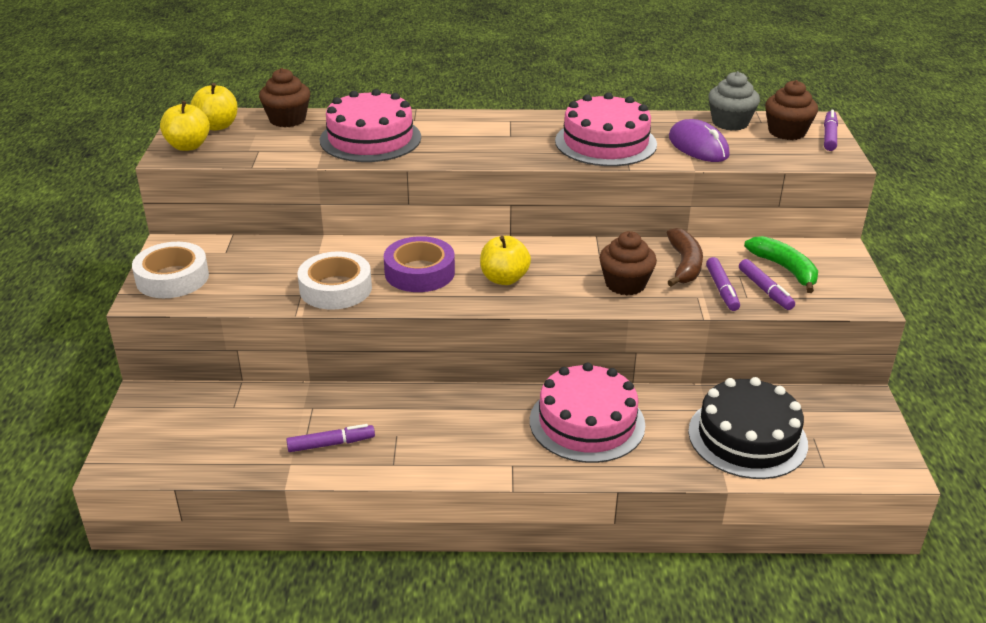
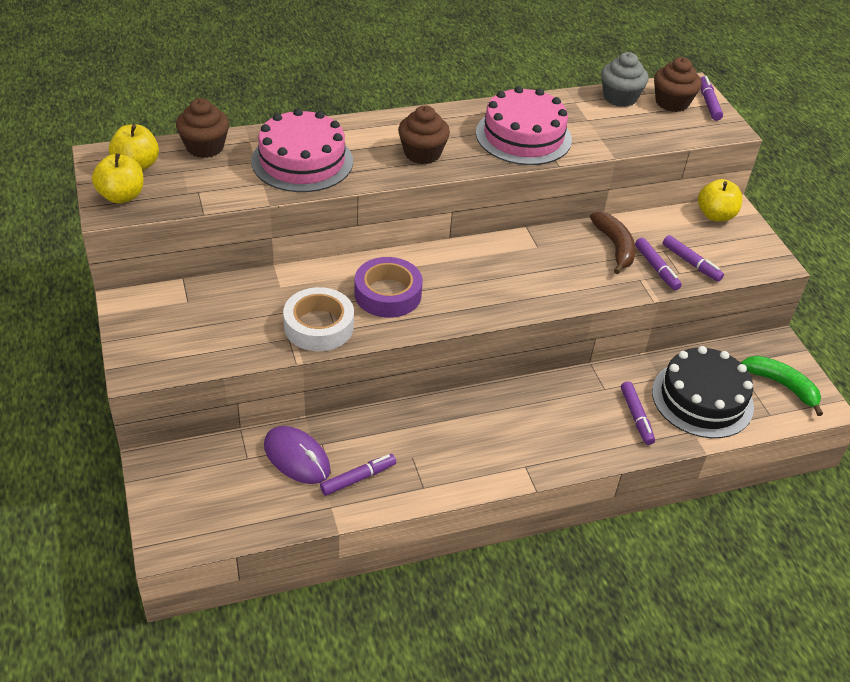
camera: 20 degrees left, 10 degrees up
(172, 278) = (151, 341): white tape -> none
(504, 279) = (467, 288): yellow apple -> yellow apple (715, 215)
(587, 422) = (569, 410): pink cake -> none
(625, 284) = (574, 276): brown cupcake -> brown cupcake (422, 153)
(661, 441) = (636, 417): none -> purple marker
(698, 146) = (605, 130): purple mouse -> purple mouse (297, 458)
(785, 269) = (698, 238): green banana -> green banana (782, 385)

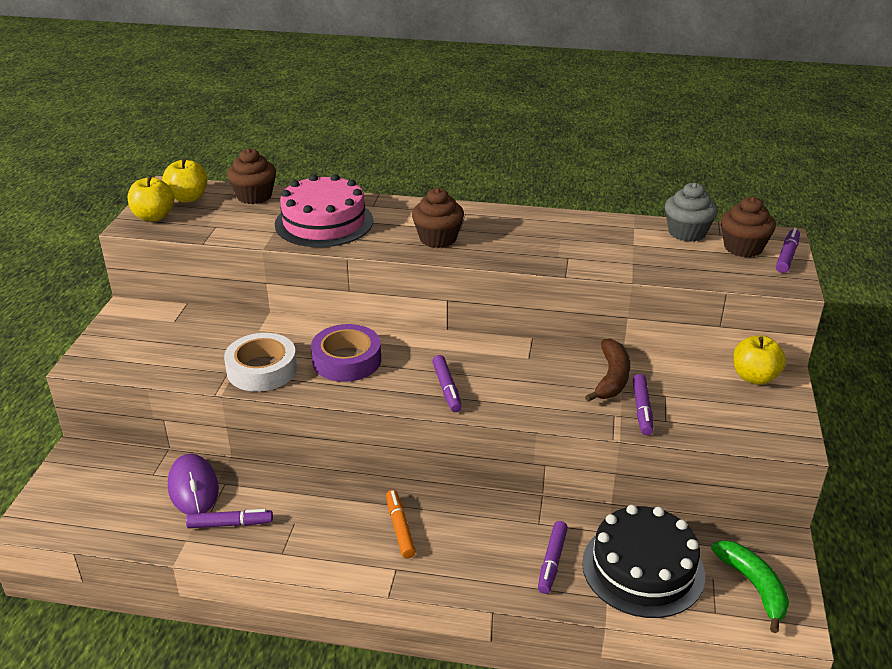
camera: 30 degrees right, 10 degrees down
(503, 431) = (400, 528): none -> orange marker
(523, 136) = (551, 245): pink cake -> none
(691, 263) = (687, 415): purple marker -> purple marker (447, 389)

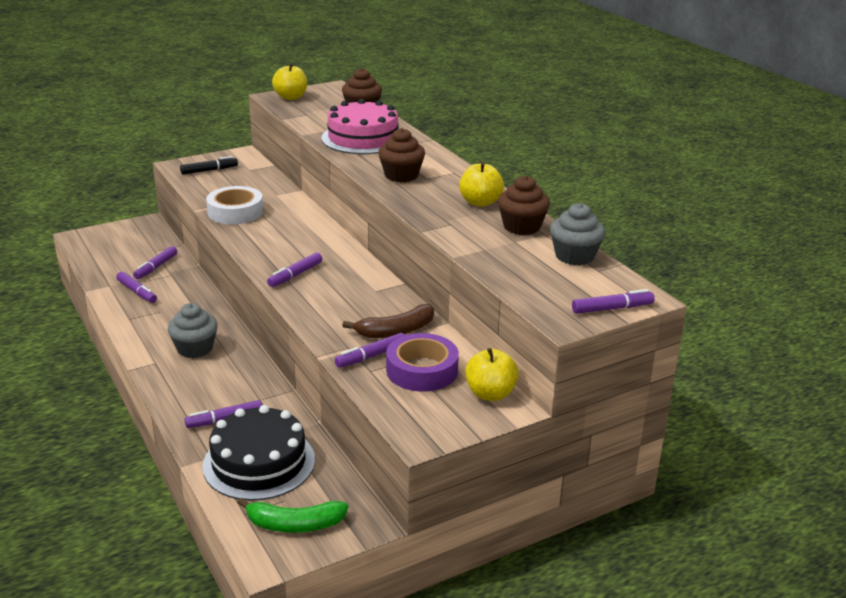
camera: 50 degrees right, 5 degrees down
(134, 346) = (209, 170): none -> black marker
(188, 198) = (328, 96): yellow apple -> yellow apple (480, 202)
(193, 488) = (156, 267): purple mouse -> purple marker
(347, 360) = (281, 232): purple tape -> purple tape (422, 370)
(400, 528) = (195, 348): orange marker -> grey cupcake
(743, 248) = (591, 286): brown cupcake -> brown cupcake (521, 227)
(754, 586) = (294, 524): green banana -> green banana turned 60 degrees clockwise

